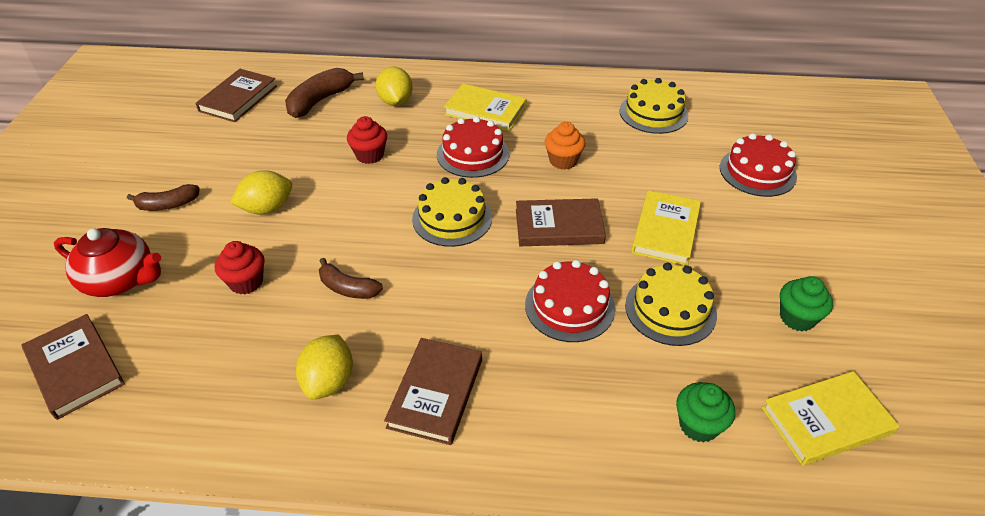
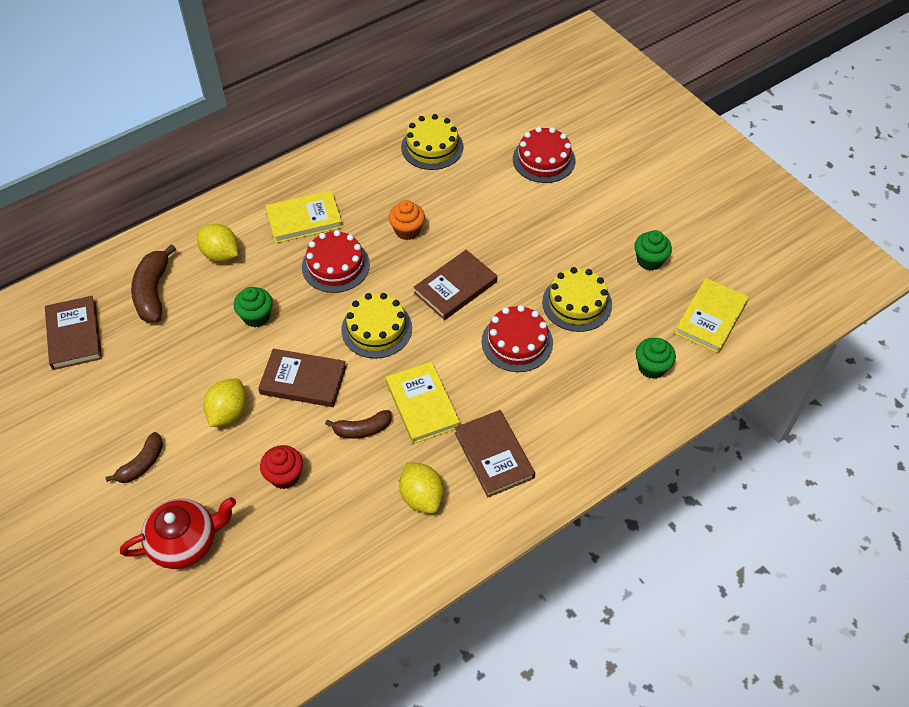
camera: 40 degrees left, 10 degrees up
(75, 368) = (239, 618): brown book -> brown book (303, 380)
(369, 155) = (256, 316): red cupcake -> green cupcake
(665, 231) = (526, 246): yellow book -> yellow book (422, 404)

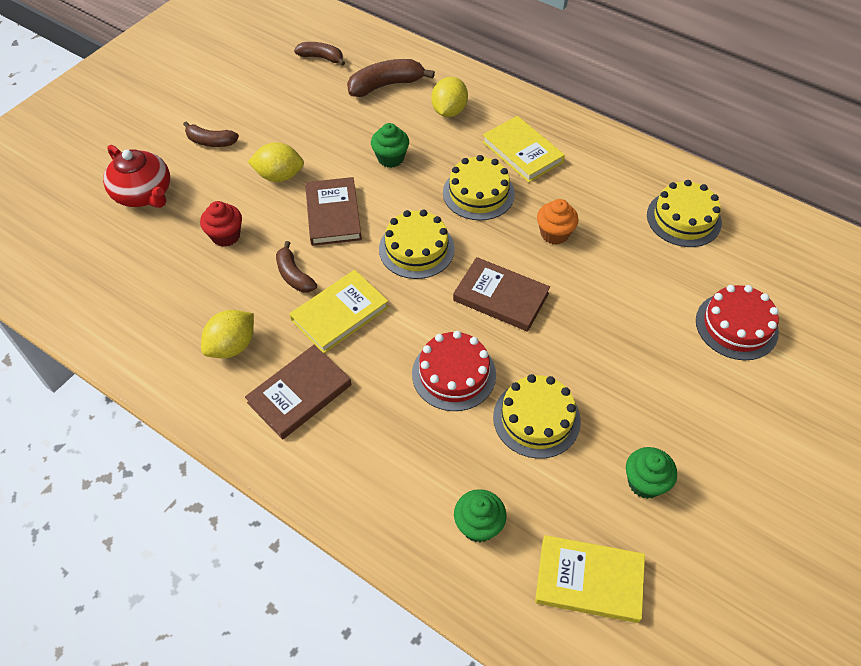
camera: 70 degrees right, 0 degrees up
(74, 335) = (321, 58): brown book -> brown banana
(335, 265) = (478, 193): red cake -> yellow cake

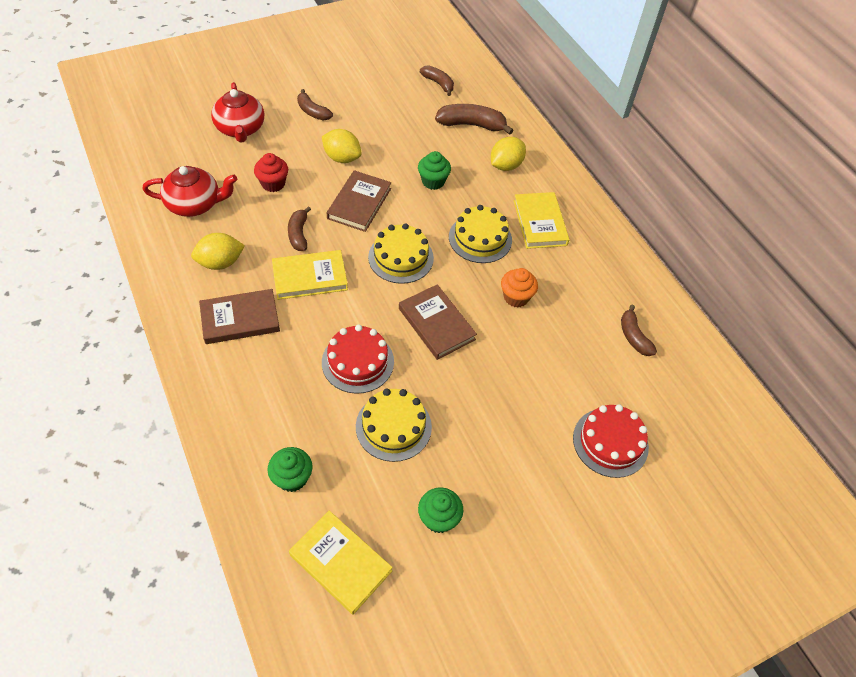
camera: 25 degrees right, 0 degrees up
(154, 298) = (195, 204): none -> red teapot
(683, 218) = (633, 336): yellow cake -> brown banana

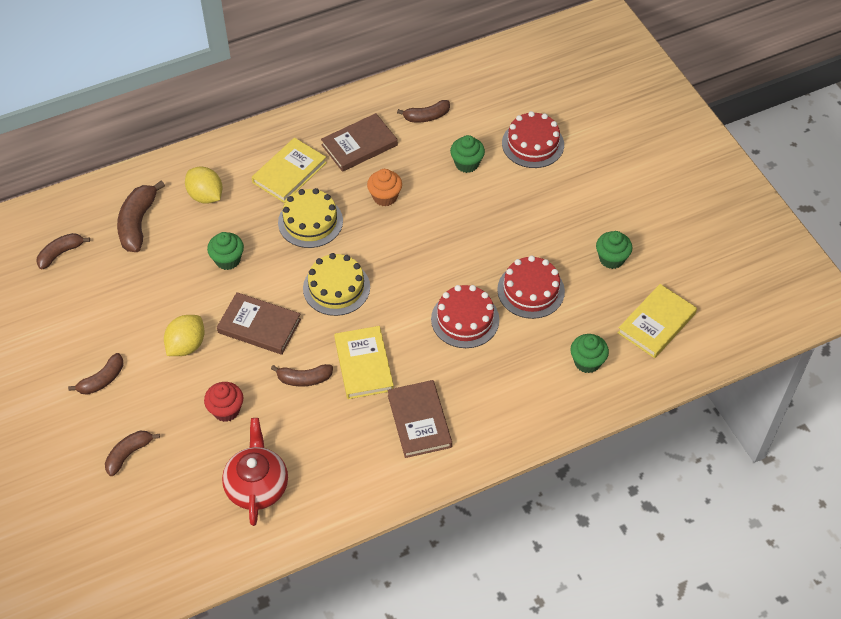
camera: 85 degrees left, 0 degrees up
(220, 263) = (345, 448): yellow lemon -> none
(240, 129) = (129, 454): red teapot -> brown banana
(393, 426) = (531, 290): yellow cake -> red cake
(436, 324) = (418, 258): brown book -> brown book (359, 145)
(540, 223) = (289, 172): yellow book -> yellow book turned 45 degrees counterclockwise
(570, 372) = (467, 163): none -> green cupcake

